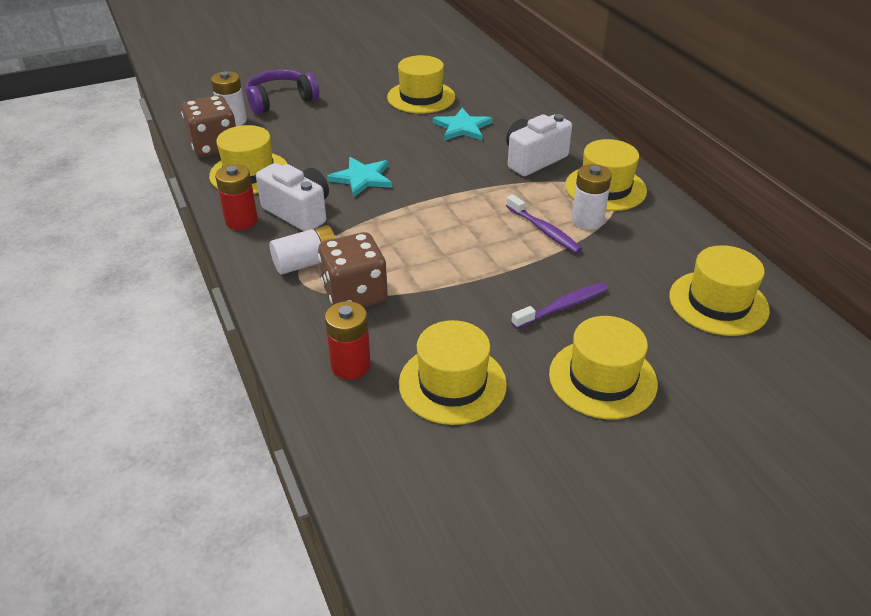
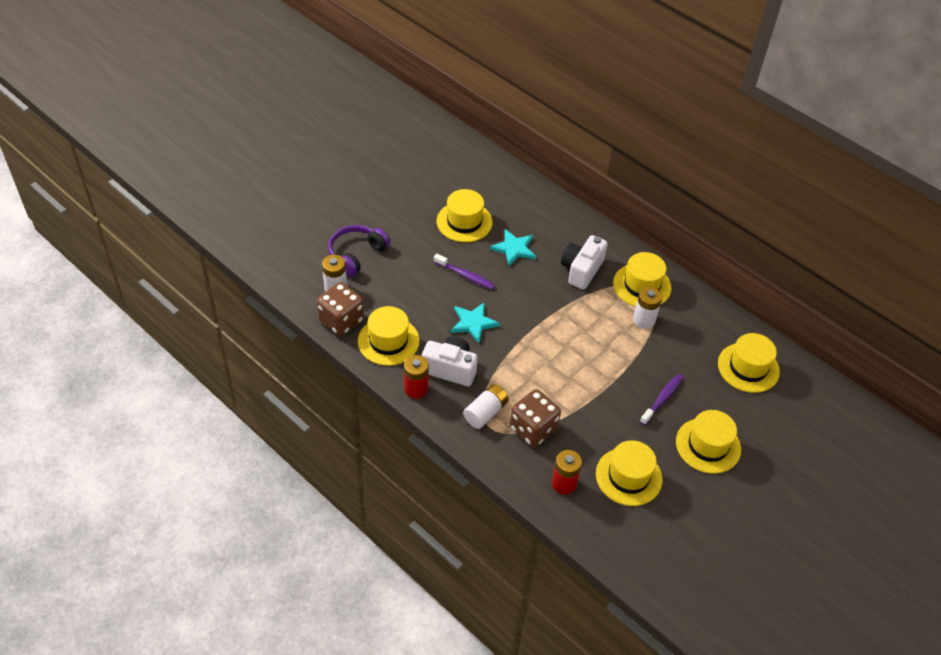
camera: 25 degrees left, 10 degrees up
(544, 230) = (621, 337): purple toothbrush -> purple toothbrush (465, 275)

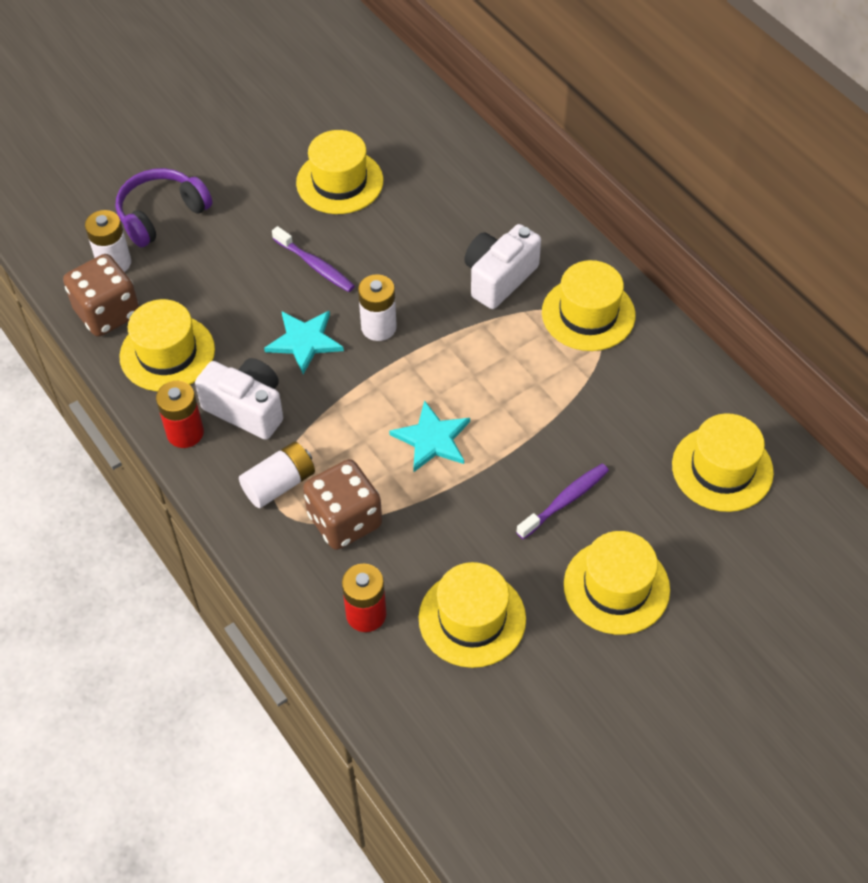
camera: 15 degrees right, 5 degrees up
(514, 248) = (403, 232): turquoise star -> turquoise star (432, 439)
(644, 320) = (574, 370): white battery -> white battery (378, 327)

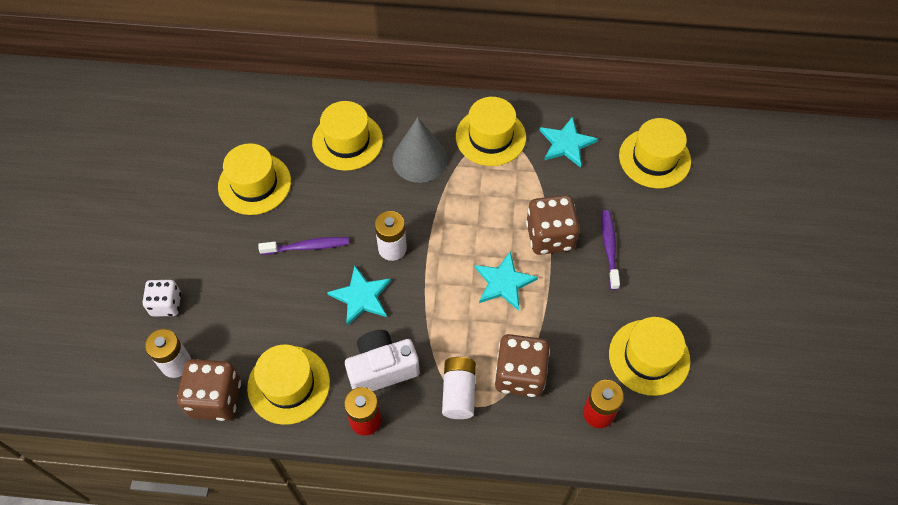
camera: 50 degrees left, 5 degrees up
(161, 214) = (166, 304): purple headphones -> white dice
(499, 278) = (419, 159): white camera -> grey cone
(525, 441) = (550, 236): none -> brown dice
(616, 587) = (688, 268): yellow hat -> yellow hat (347, 141)
(652, 380) = (566, 143): none -> turquoise star

